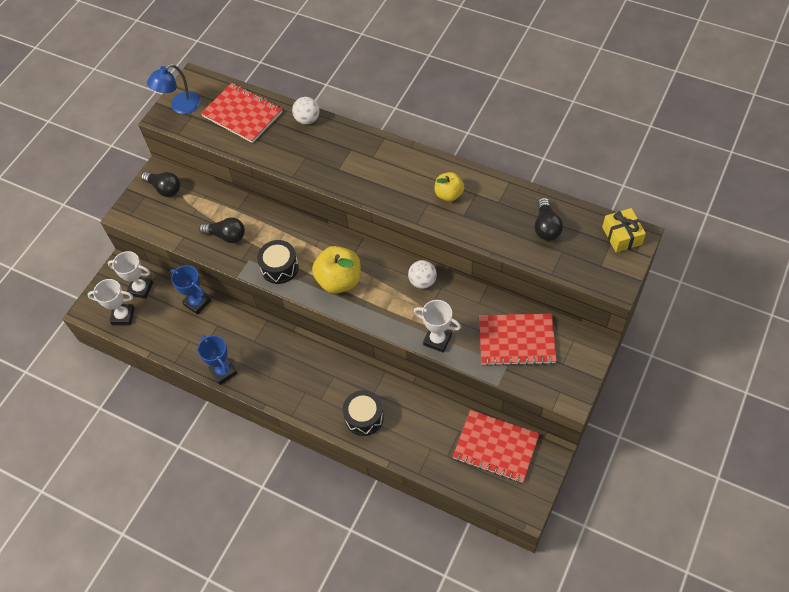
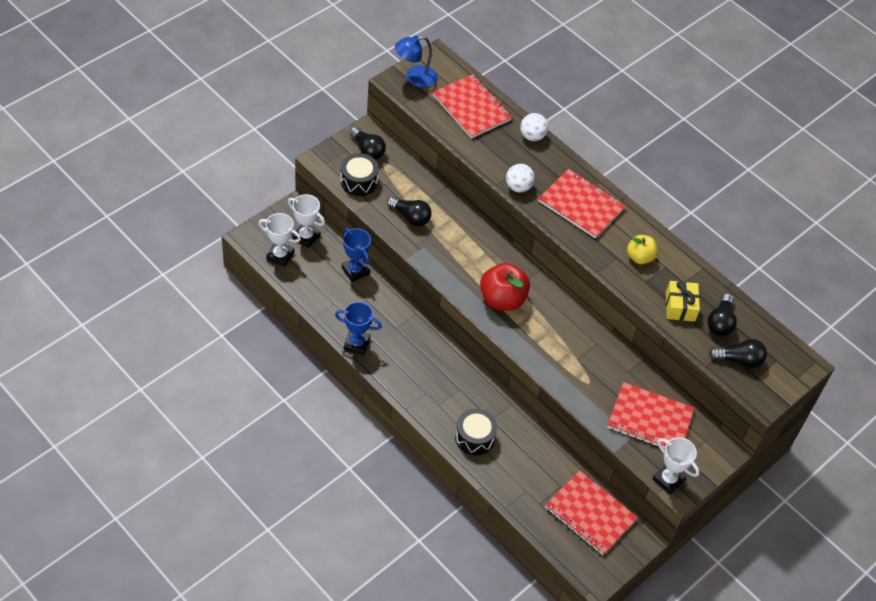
camera: 10 degrees right, 5 degrees down
(223, 371) = (357, 344): blue trophy -> blue trophy turned 60 degrees counterclockwise
(279, 267) = (450, 266): black drum -> black drum (359, 181)
(339, 280) = (502, 299): yellow apple -> red apple
(376, 166) = (581, 205): none -> red notebook
(422, 281) = (582, 331): white ball -> white ball (518, 187)
(437, 340) = (574, 389): white trophy -> white trophy (668, 480)
(577, 256) = (739, 360): none -> black light bulb
(622, 236) = (790, 358): yellow gift -> yellow gift (680, 307)

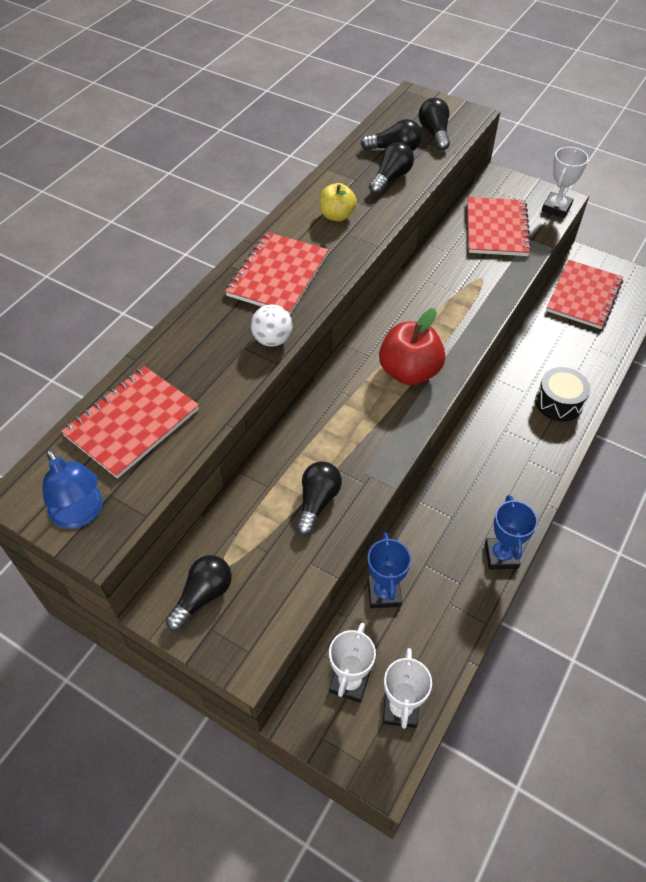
camera: 100 degrees left, 0 degrees up
(355, 271) = (384, 593): blue trophy -> blue trophy turned 45 degrees counterclockwise
(359, 181) = (273, 590): black drum -> none
(532, 136) = (170, 343): white ball -> none
(680, 307) = (391, 178): yellow gift -> black light bulb

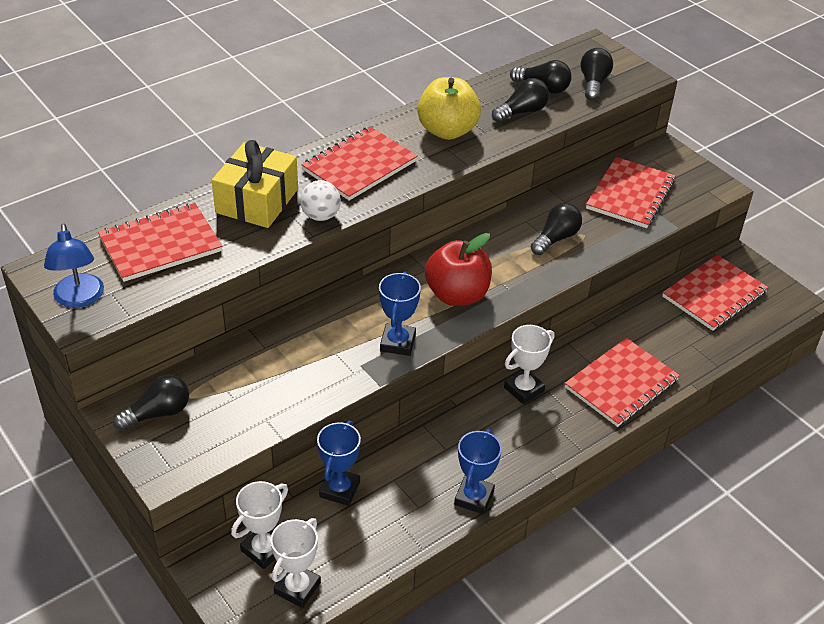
camera: 20 degrees right, 10 degrees down
(202, 343) = (257, 201): none -> yellow gift
(317, 502) = (302, 374): black light bulb -> black light bulb (556, 238)
(337, 215) = (447, 131): yellow apple -> yellow apple, size x1.65
(385, 438) = (397, 343): none -> blue trophy
(556, 208) = (708, 193): white trophy -> white trophy (524, 389)
(558, 402) = (621, 384): black drum -> red notebook

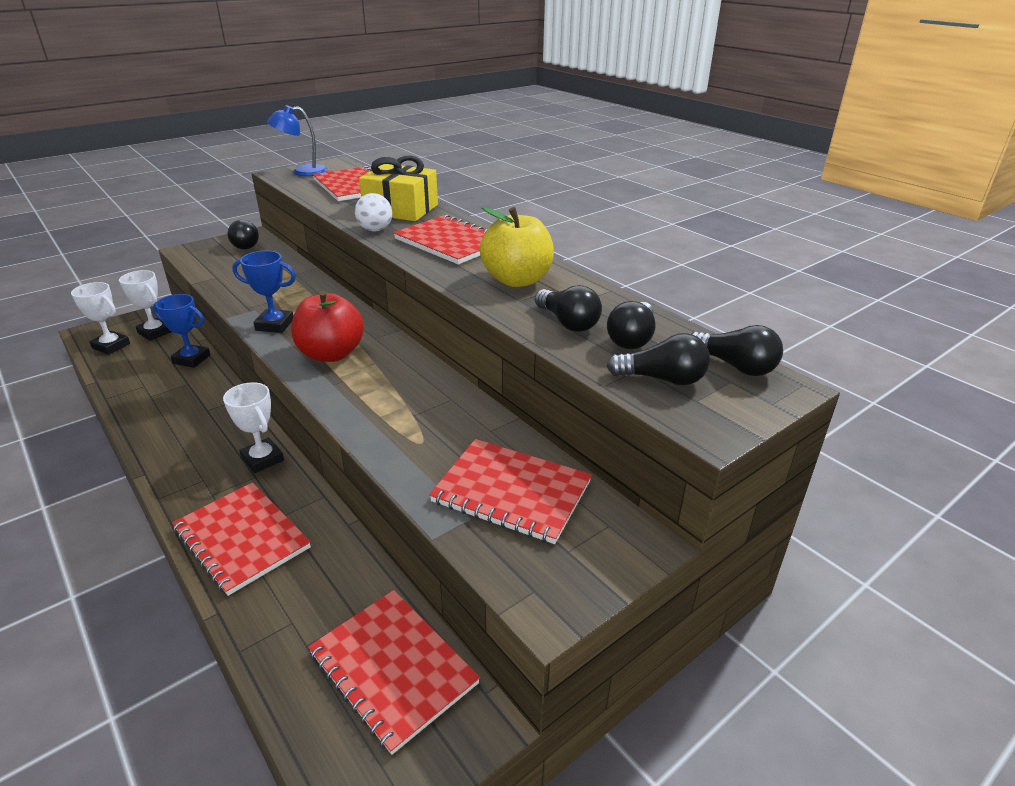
camera: 90 degrees right, 10 degrees down
(474, 497) = (141, 425): blue trophy -> none
(556, 238) = (416, 419): black light bulb -> black light bulb (735, 366)

